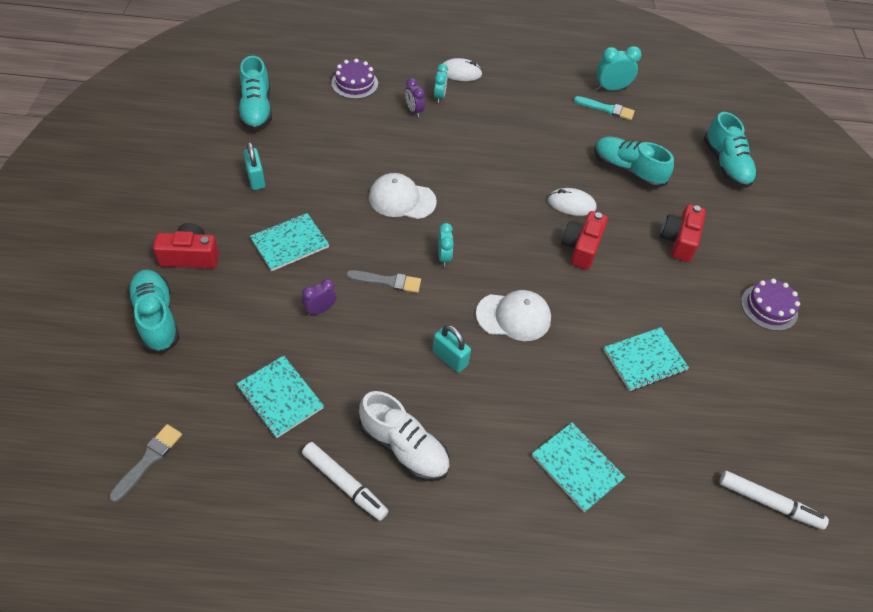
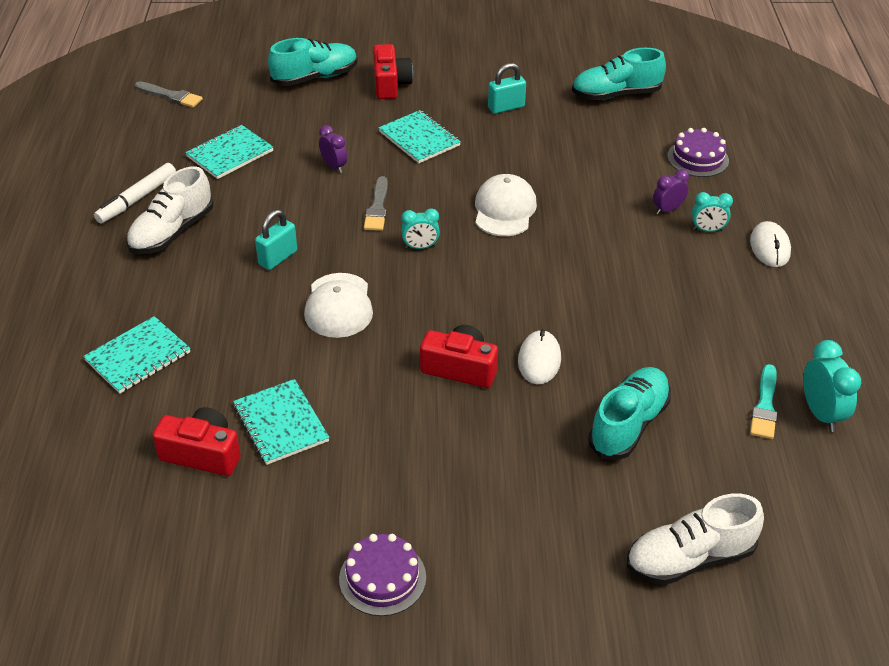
camera: 90 degrees right, 10 degrees down
(679, 240) = (496, 477): red camera -> red camera (202, 454)
(725, 164) = (689, 558): turquoise shoe -> white shoe
(769, 503) = (72, 531): white marker -> none

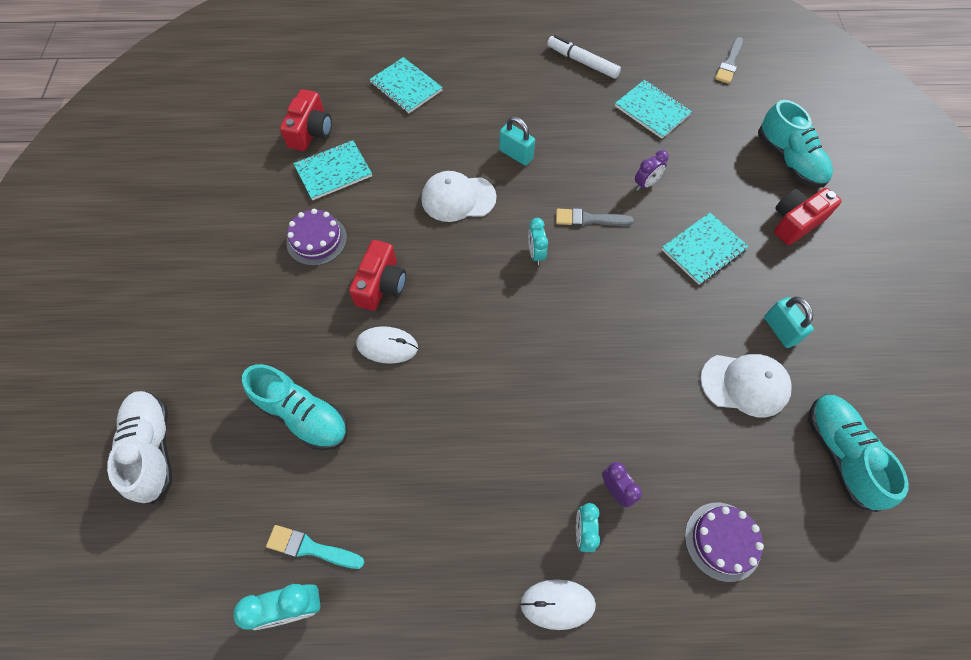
camera: 90 degrees right, 20 degrees up
(172, 232) = (543, 87): white shoe -> none
(382, 578) = (185, 238): purple cake -> purple cake (317, 240)
(390, 84) = (795, 222): red camera -> red camera turned 150 degrees clockwise
(504, 210) = (597, 324): white cap -> white cap (744, 384)

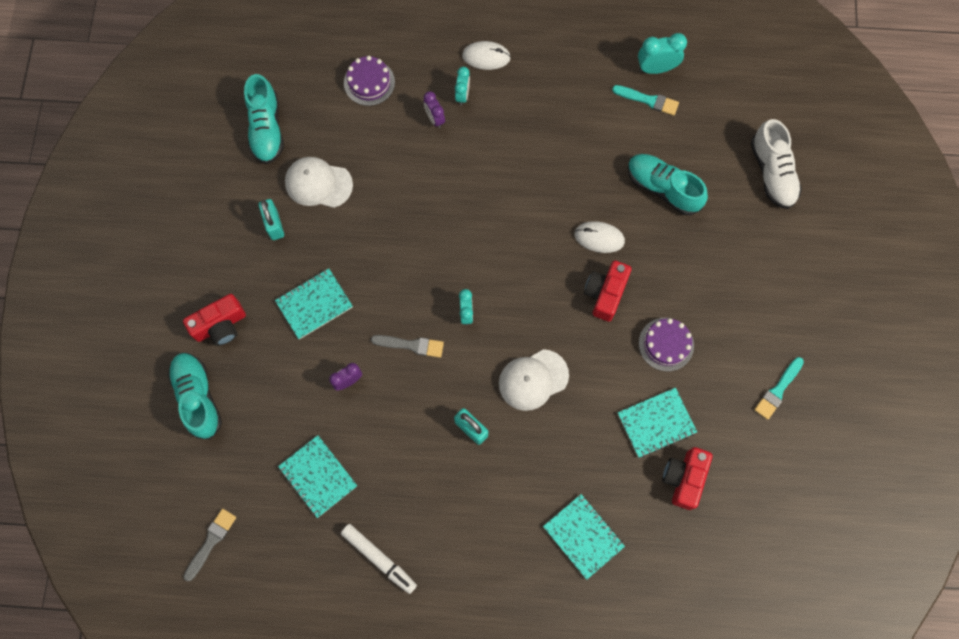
camera: 175 degrees left, 10 degrees up
(204, 207) = (778, 390): none -> turquoise brush
(458, 198) = (533, 380): white cap -> white cap turned 150 degrees clockwise

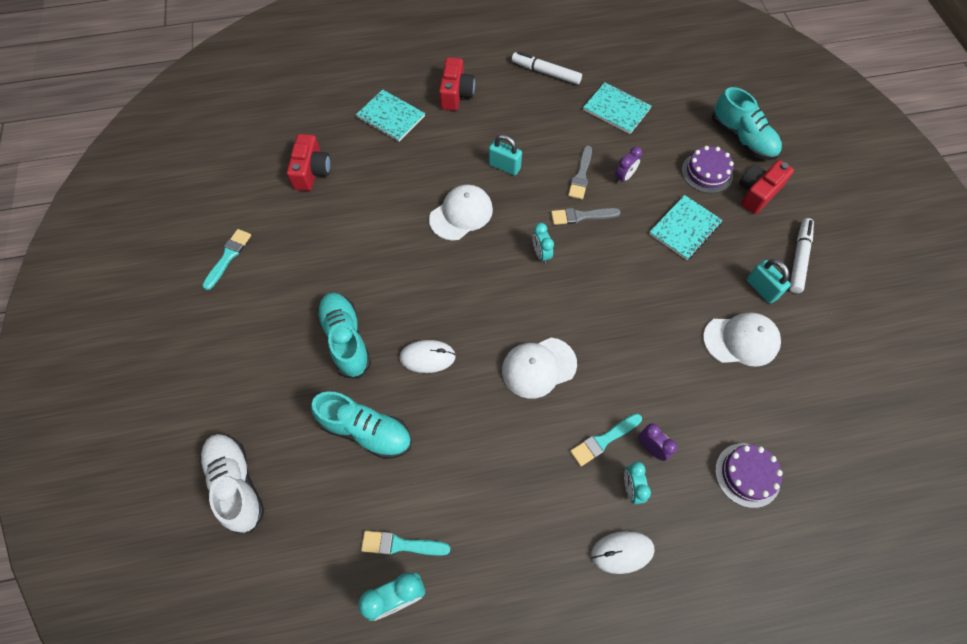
camera: 165 degrees right, 10 degrees down
(211, 542) = (675, 57): grey brush -> grey brush (581, 175)
(222, 245) = (799, 258): none -> white marker
(266, 129) = (828, 386): turquoise shoe -> turquoise shoe (346, 339)
(470, 134) = (603, 440): none -> turquoise brush
(504, 204) = (538, 367): none -> white cap
(605, 293) = (409, 303): red camera -> red camera (456, 94)
(656, 423) = (342, 206): turquoise notebook -> none
(666, 344) = (341, 271): purple cake -> purple cake (707, 172)

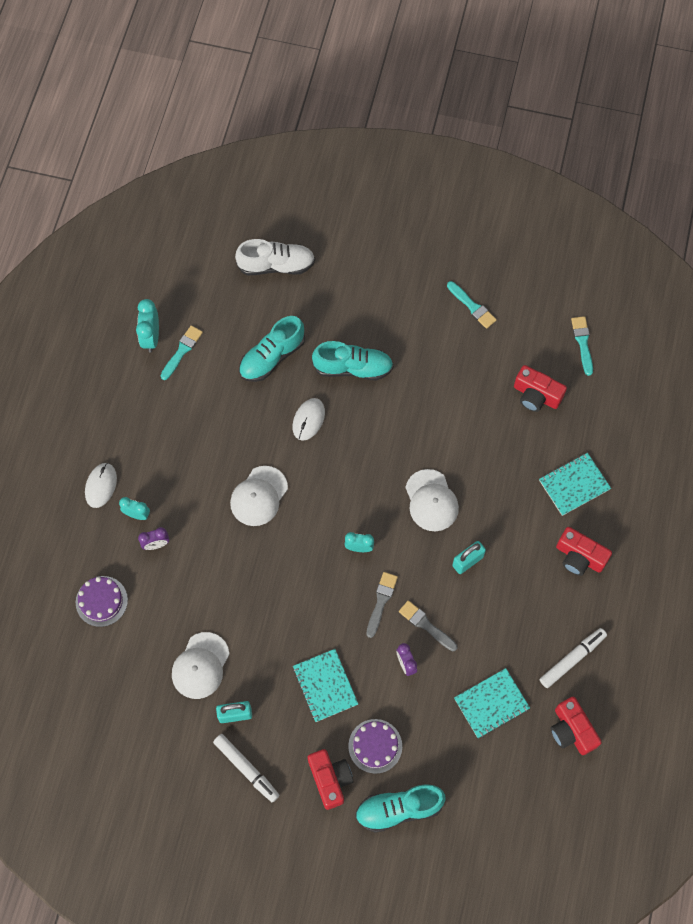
camera: 115 degrees right, 5 degrees up
(538, 367) = (259, 496): white cap -> white cap turned 150 degrees counterclockwise
(602, 56) = (571, 730): none -> red camera
(603, 440) = (179, 514): turquoise brush -> turquoise brush (582, 343)

